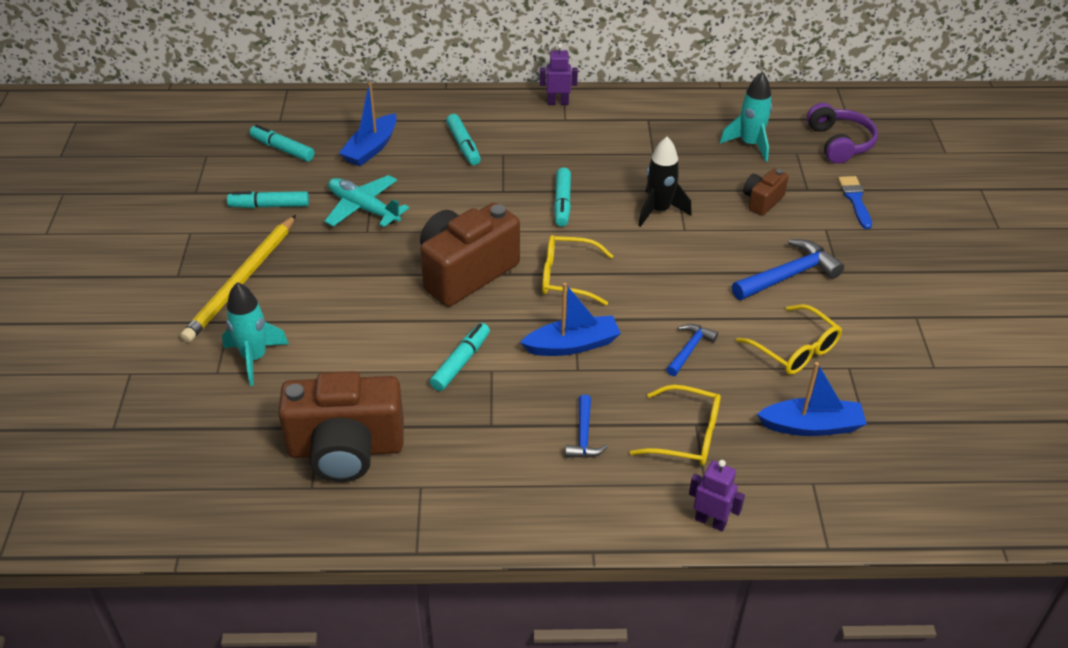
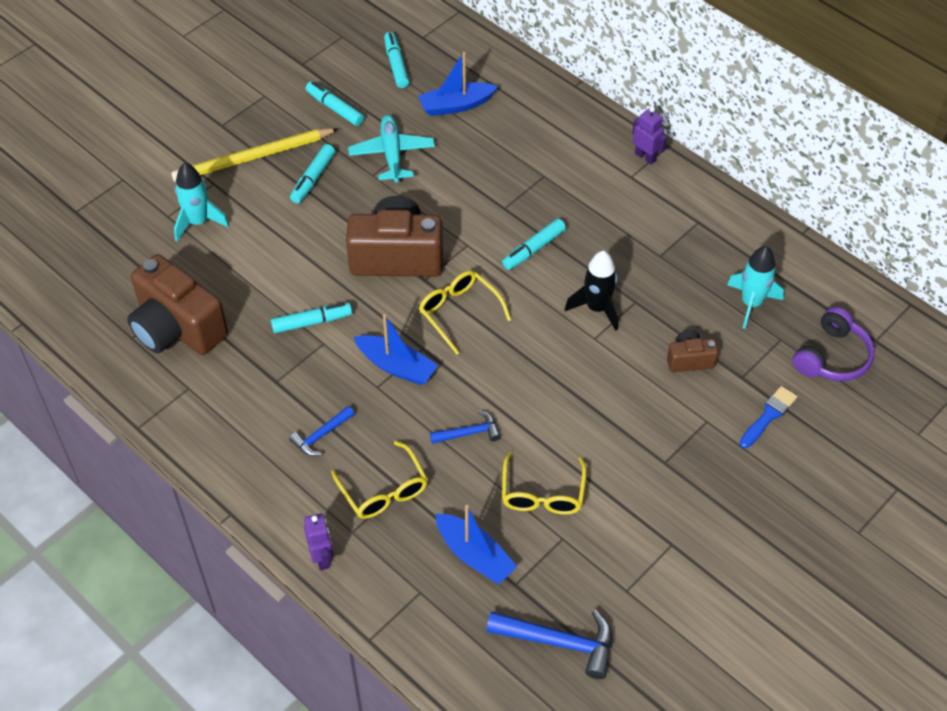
camera: 45 degrees right, 10 degrees up
(463, 145) = (524, 148): turquoise marker -> turquoise marker (313, 179)
(788, 275) = (621, 435): blue hammer -> blue hammer (559, 642)

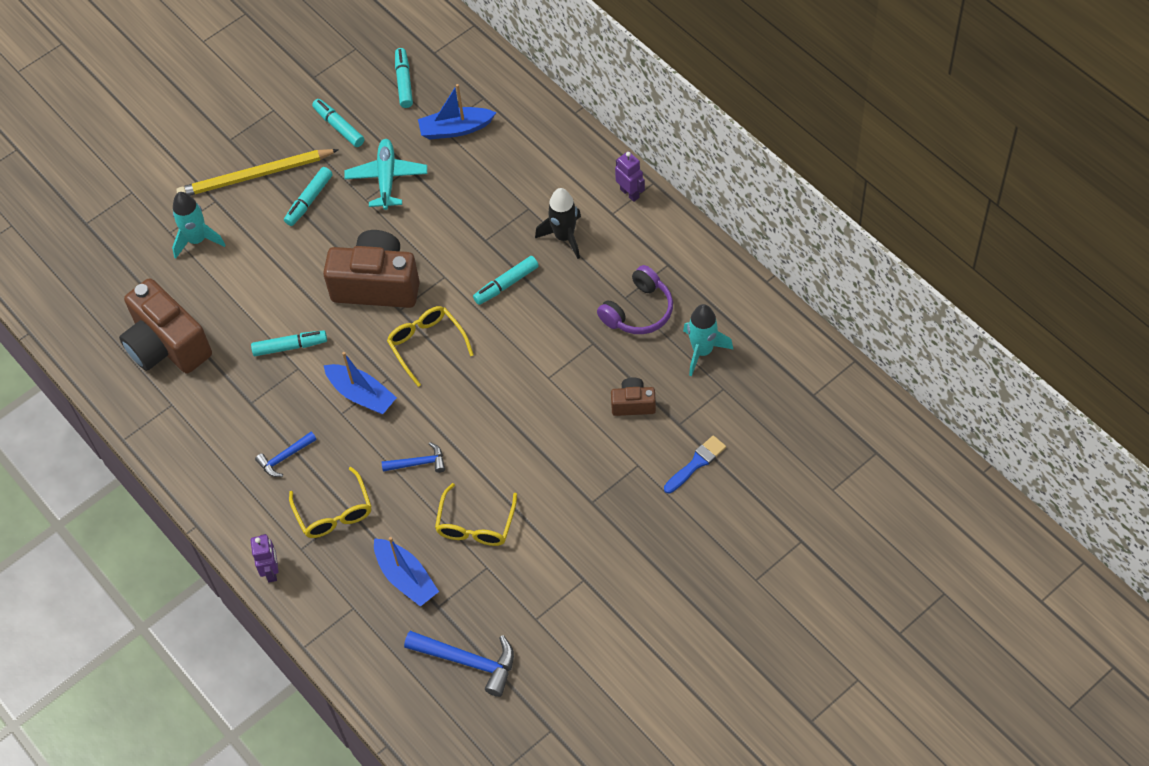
camera: 10 degrees right, 5 degrees up
(597, 308) = (555, 347): black rocket -> black rocket (564, 237)
(832, 357) = (768, 409): purple headphones -> purple headphones (638, 311)

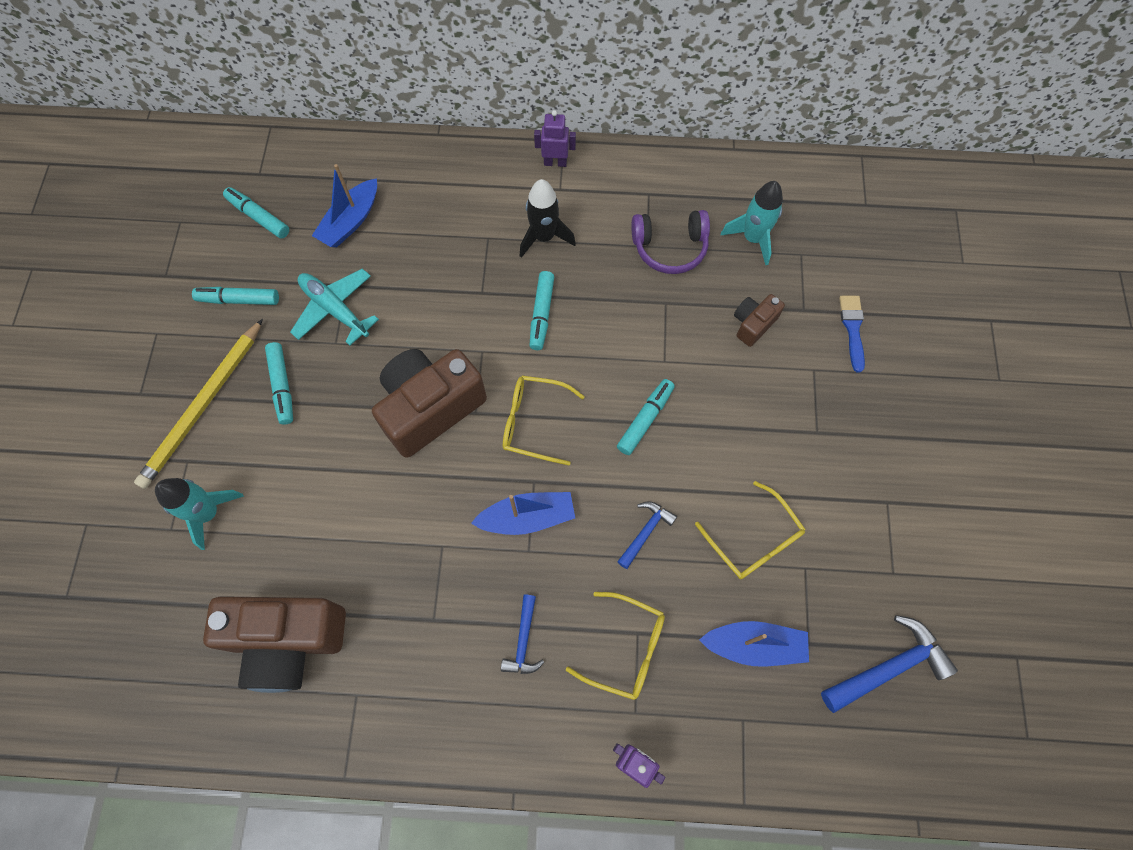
camera: 50 degrees left, 10 degrees up
(290, 347) = (412, 533): turquoise marker -> turquoise marker (645, 419)
(638, 311) = (670, 248): purple headphones -> purple headphones turned 90 degrees clockwise

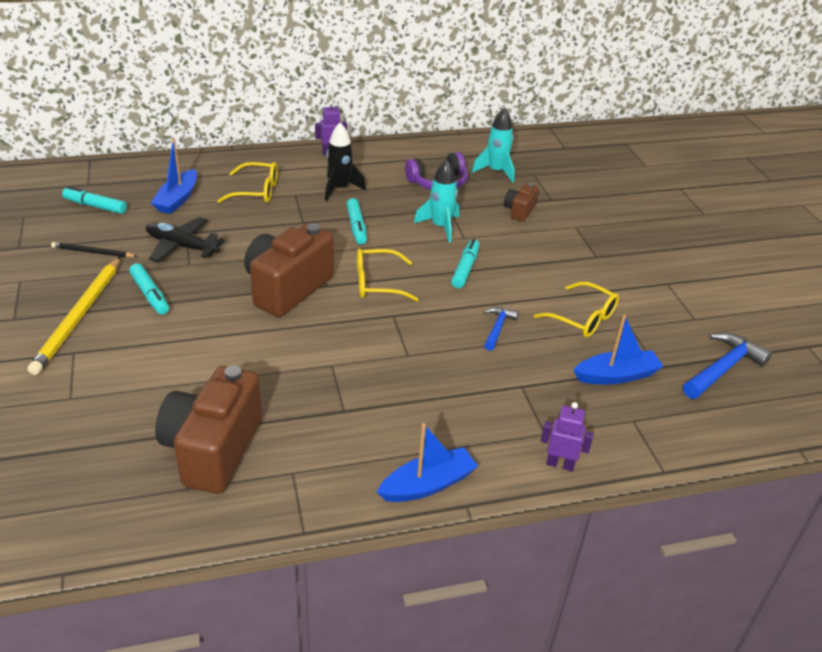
camera: 20 degrees left, 30 degrees down
(208, 513) = (105, 381): turquoise rocket -> turquoise rocket (440, 227)
(239, 300) = (92, 252): turquoise marker -> black pencil
(288, 641) = (213, 449): brown camera -> brown camera turned 120 degrees clockwise
(335, 309) = (182, 246): turquoise plane -> black plane
(523, 641) = (429, 408): blue hammer -> none
(527, 517) = (397, 336): blue boat -> blue boat (428, 484)
(625, 648) = (516, 396): yellow glasses -> yellow glasses (255, 191)
(852, 329) = (590, 204): blue brush -> none

